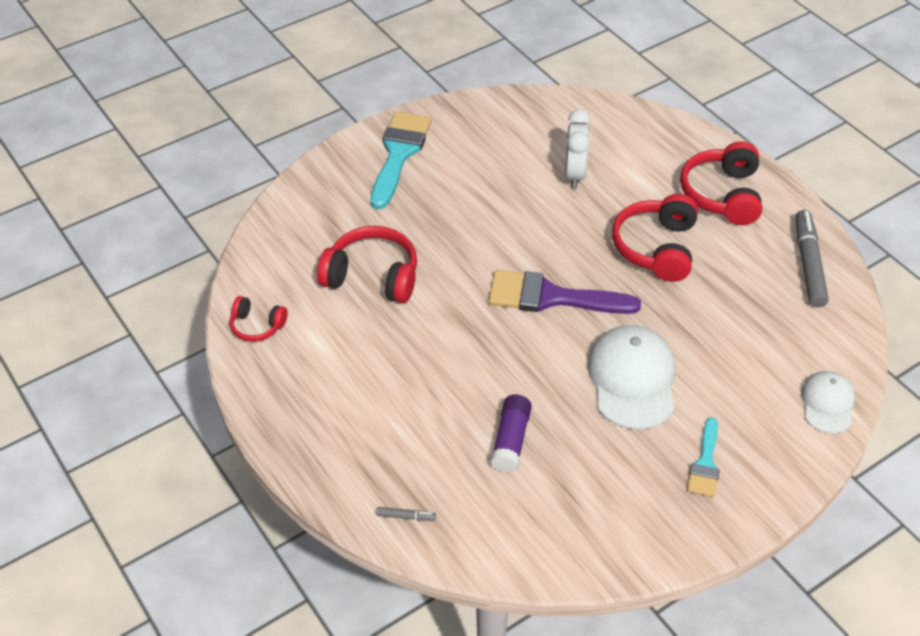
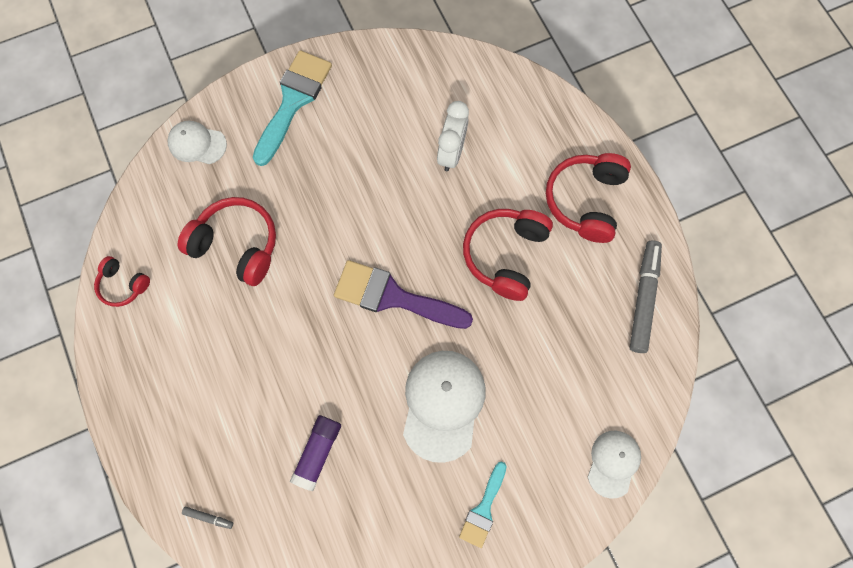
camera: 10 degrees right, 25 degrees up
(307, 200) = (197, 144): none -> white cap

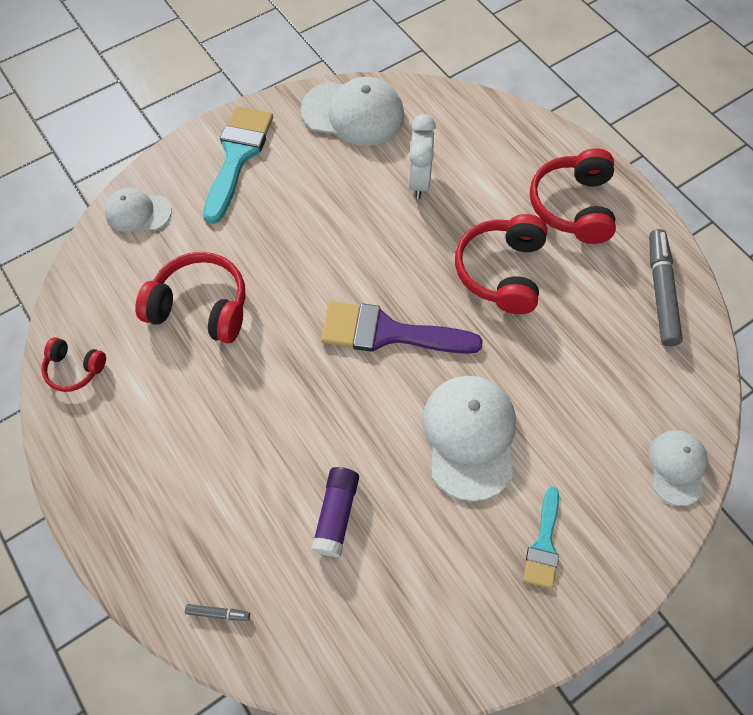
camera: 10 degrees left, 10 degrees down
(405, 73) = (353, 113): none -> white cap

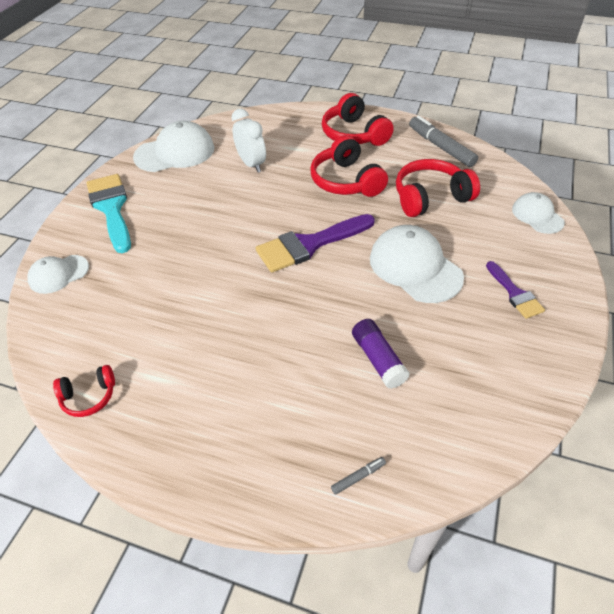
camera: 35 degrees left, 15 degrees down
(200, 307) = (162, 301): red headphones -> red headphones (430, 198)
(544, 544) = (515, 293): turquoise brush -> purple brush

